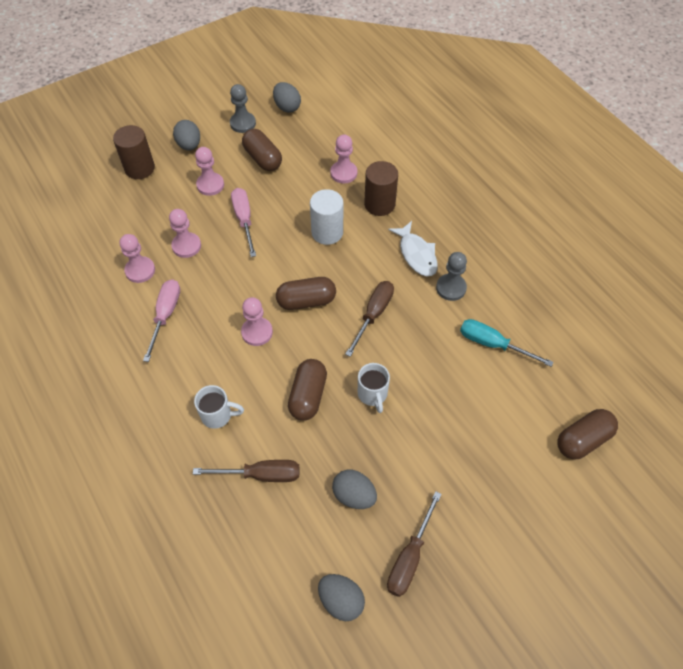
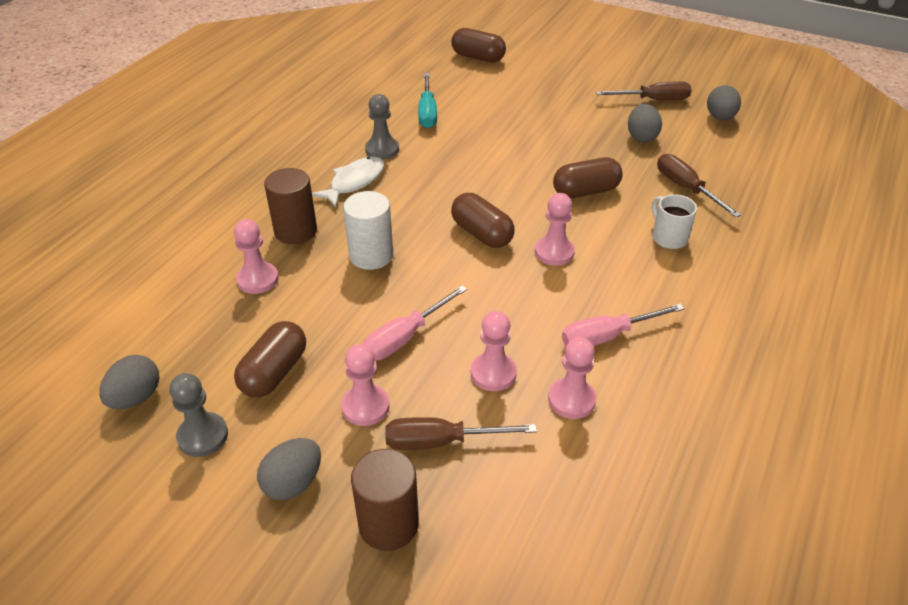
camera: 120 degrees left, 15 degrees down
(373, 314) = (457, 184): brown screwdriver -> brown screwdriver (441, 442)
(373, 394) = (544, 157): white mug -> none

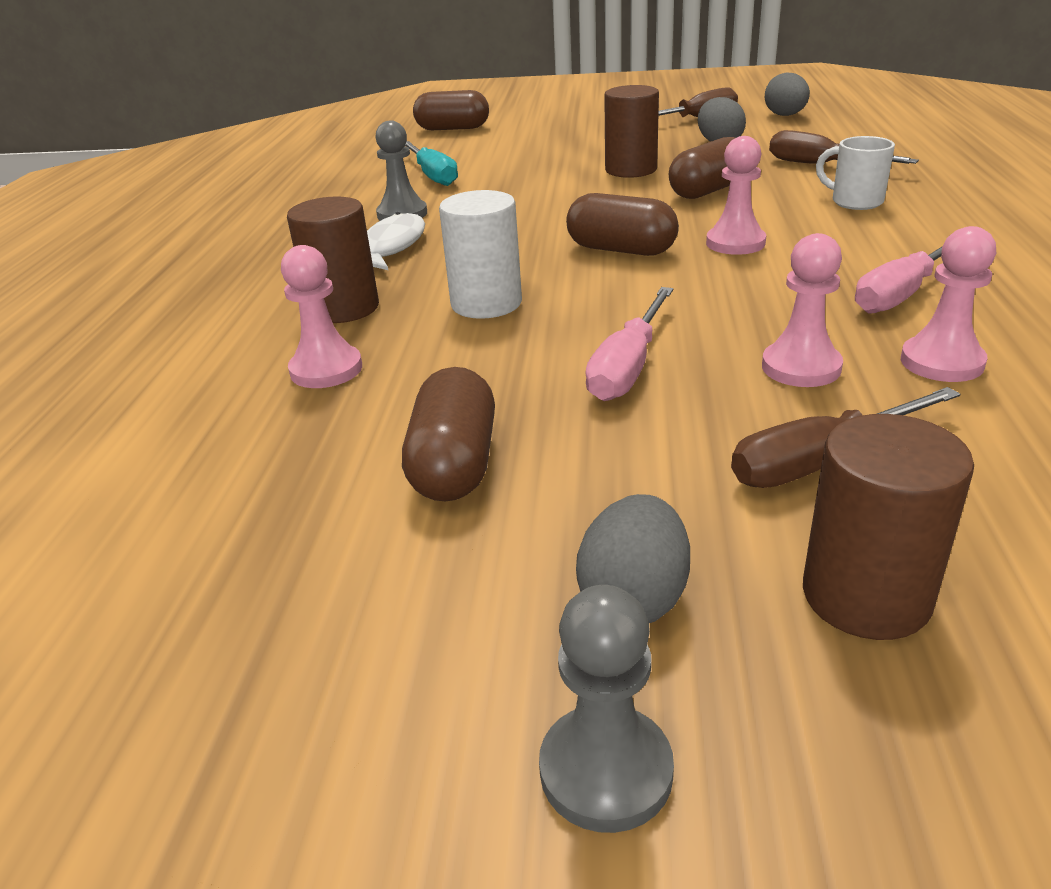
camera: 20 degrees left, 10 degrees down
(136, 397) = (209, 576): grey egg -> none
(203, 436) = (394, 589): grey pawn -> grey pawn (606, 770)
(365, 406) = (653, 459): pink pawn -> none
(555, 149) = (631, 170): none -> brown cylinder

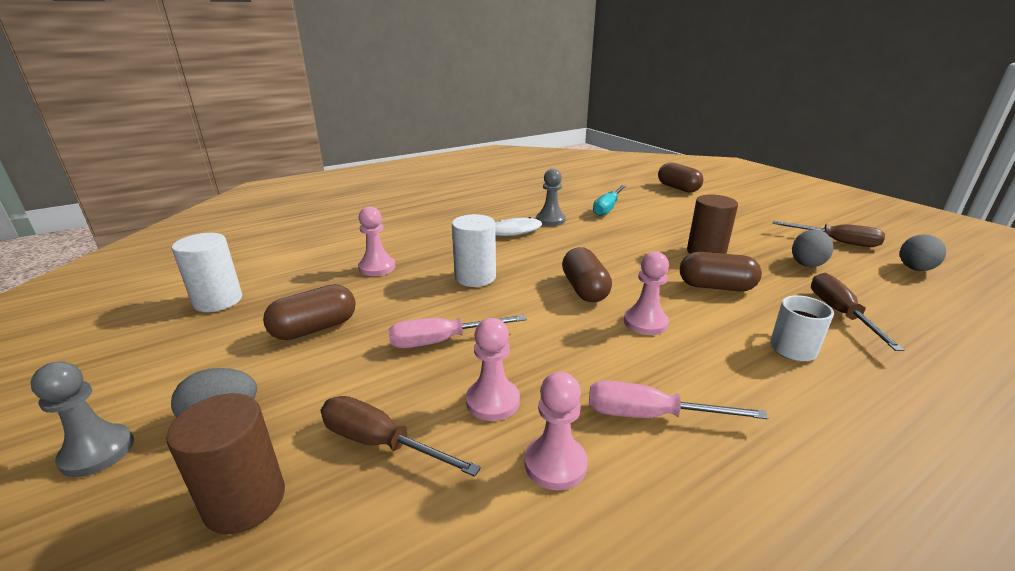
camera: 50 degrees right, 5 degrees down
(181, 563) = (218, 301): none -> white cylinder
(344, 308) = (436, 248): brown cylinder -> none

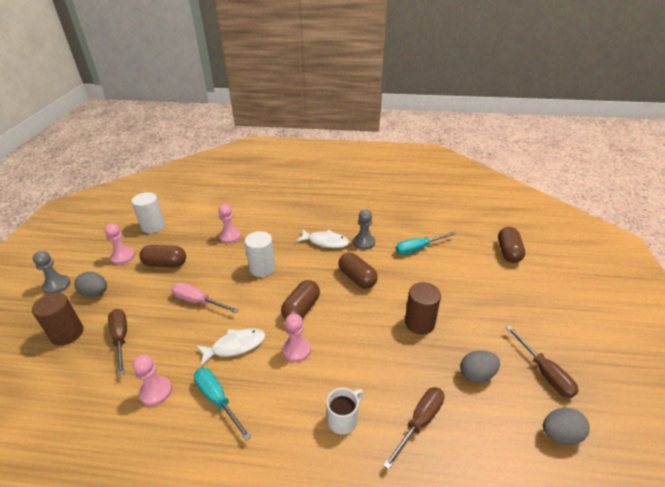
camera: 40 degrees right, 10 degrees up
(492, 401) = (174, 347): pink pawn -> pink pawn (123, 257)
(573, 355) = (235, 346): none -> white fish
(650, 415) = (217, 400): pink screwdriver -> turquoise screwdriver
(716, 287) = (376, 353): brown capsule -> brown capsule (357, 278)

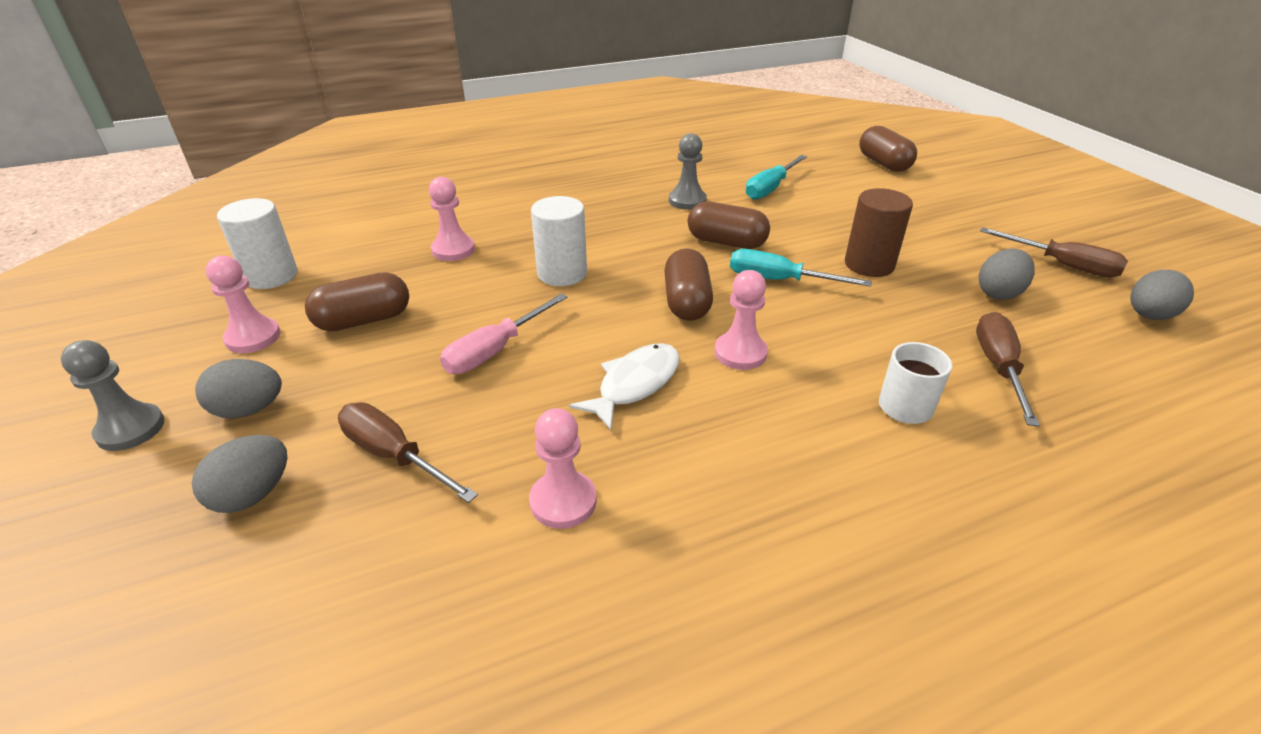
camera: 30 degrees left, 0 degrees up
(67, 334) = (253, 495): brown cylinder -> grey egg
(198, 301) = (495, 350): pink screwdriver -> pink screwdriver turned 45 degrees counterclockwise
(217, 400) = (690, 464): turquoise screwdriver -> turquoise screwdriver (779, 280)
(325, 242) = (628, 215): white fish -> none

